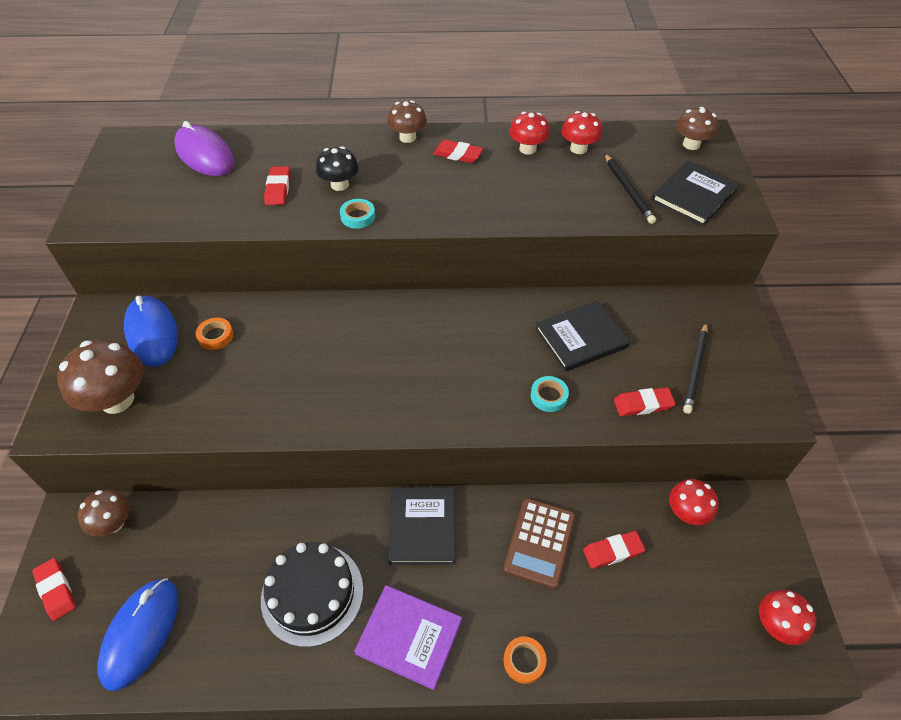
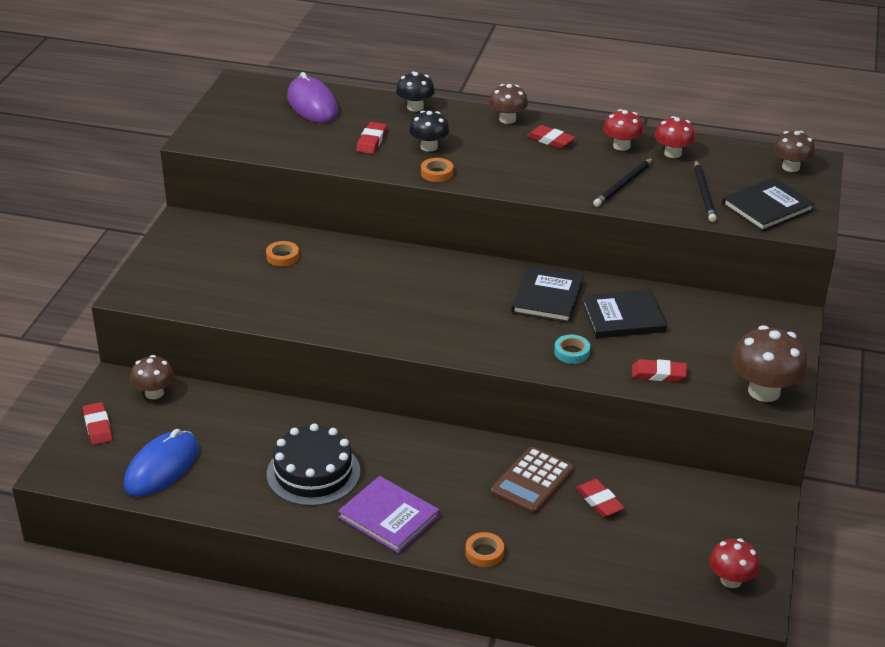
camera: 15 degrees right, 15 degrees down
(117, 400) = (187, 286): brown mushroom -> brown mushroom (764, 391)
(152, 333) = (227, 245): blue mouse -> none
(312, 139) = (415, 107): none -> black mushroom
(358, 217) = (437, 173): turquoise tape -> orange tape
(422, 527) = (427, 449): black book -> black book (547, 297)
(613, 551) = (599, 501): red eraser -> red eraser turned 60 degrees clockwise
(686, 512) = (685, 489): red mushroom -> none
(695, 369) = (724, 359): black pencil -> black pencil (623, 185)

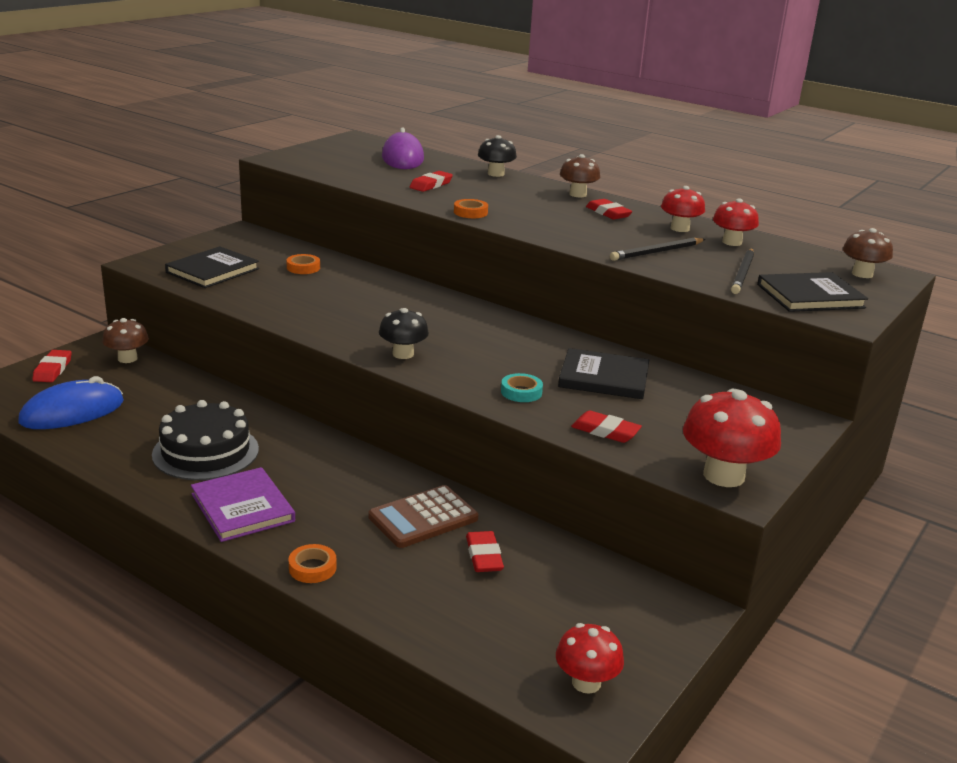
camera: 20 degrees right, 10 degrees down
(429, 147) = (481, 197): black mushroom -> black mushroom (403, 354)
(547, 297) = (533, 346): black book -> black book (212, 270)
(764, 391) = (723, 475): brown mushroom -> red mushroom

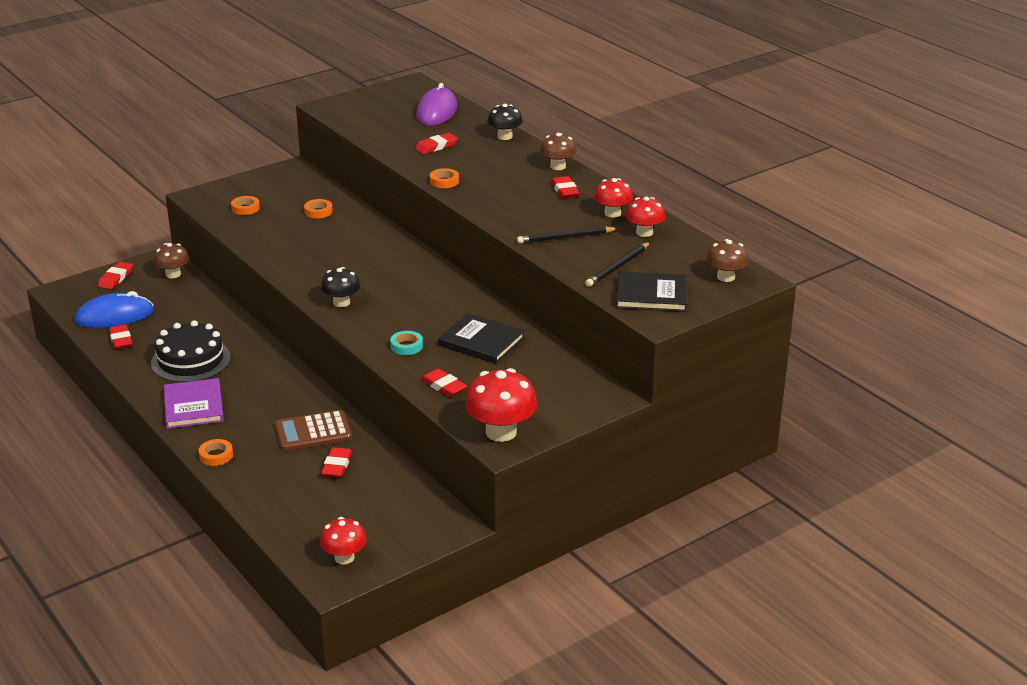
camera: 20 degrees right, 5 degrees up
(95, 439) = (121, 340): none -> red eraser
(212, 270) = (245, 208): black book -> orange tape

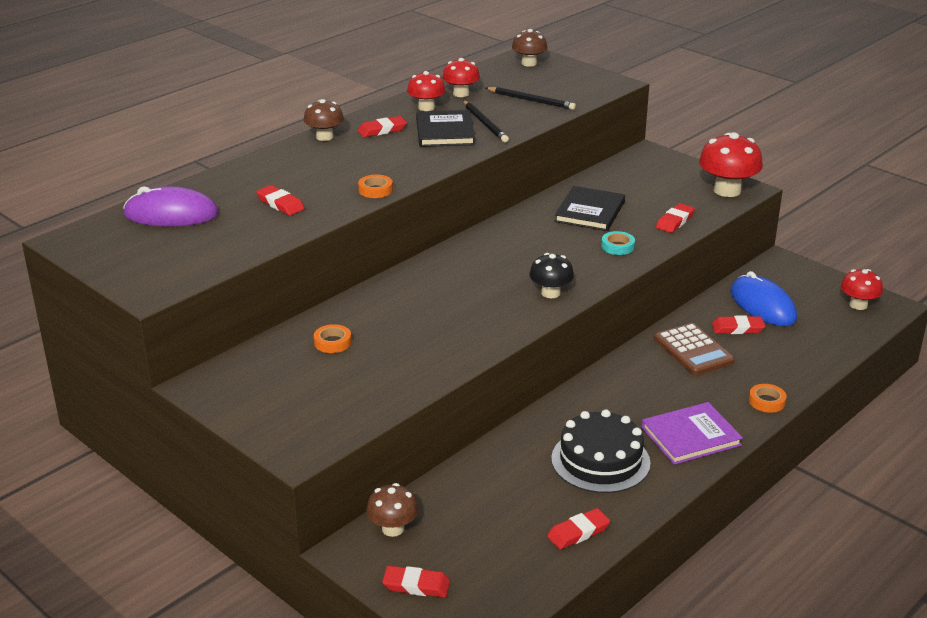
camera: 100 degrees left, 0 degrees up
(114, 316) = (521, 556): blue mouse -> blue mouse (762, 305)
(245, 208) = (332, 401): orange tape -> none
(505, 136) = (247, 169): black mushroom -> none
(651, 295) = (574, 87): black book -> black book (444, 132)

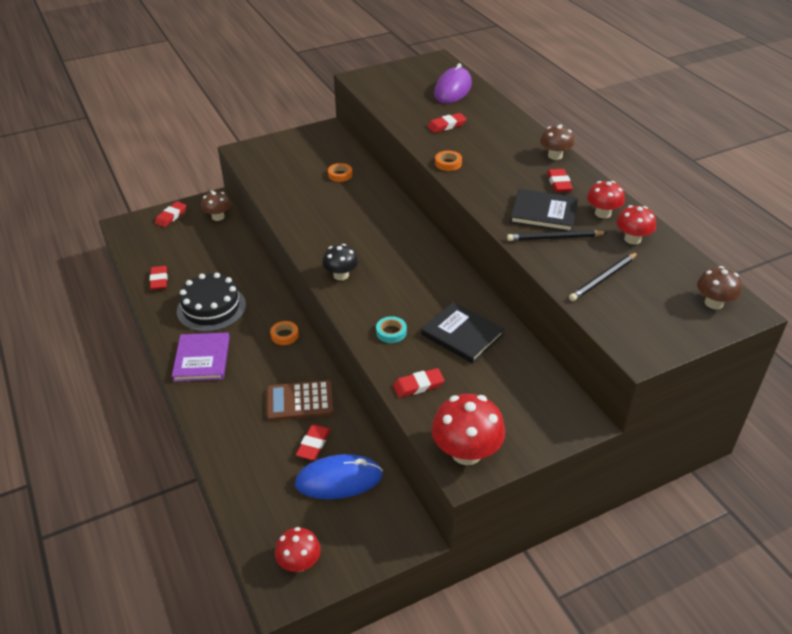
camera: 110 degrees right, 10 degrees up
(675, 221) = (418, 385): red eraser -> red eraser turned 75 degrees counterclockwise
(766, 401) = (208, 418): orange tape -> orange tape (284, 335)

